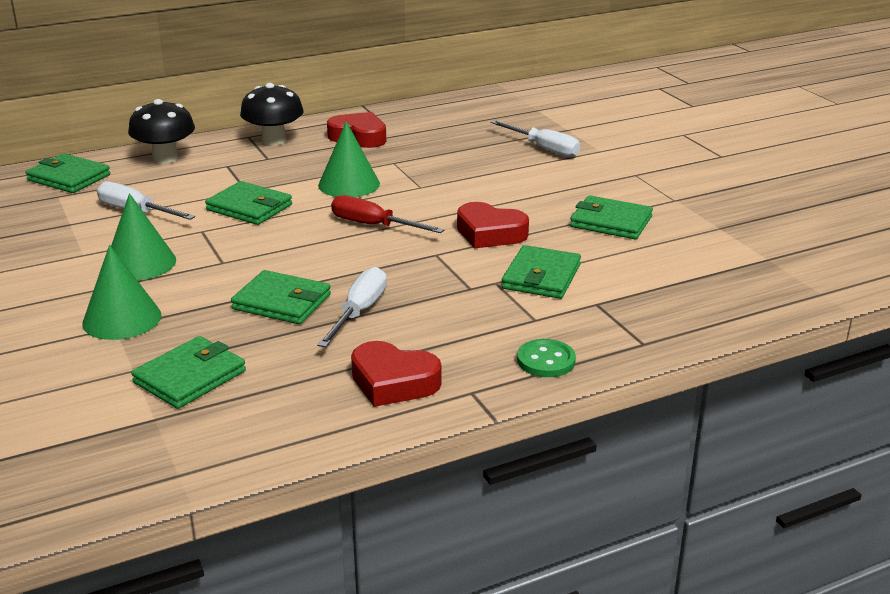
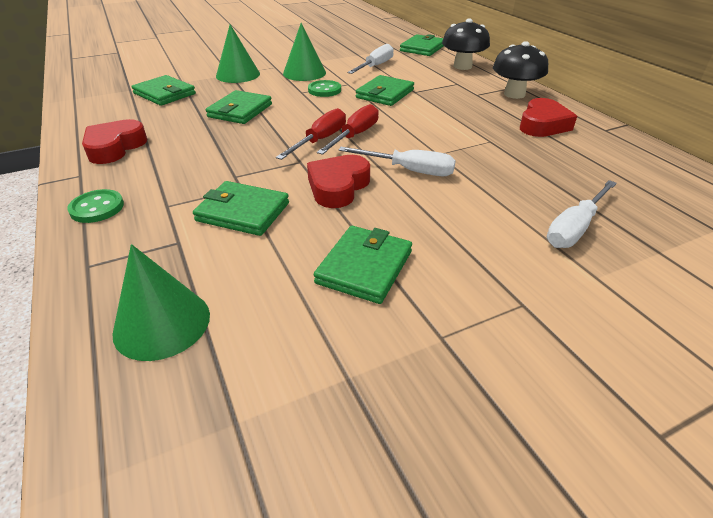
camera: 90 degrees right, 10 degrees up
(221, 246) = (324, 90): none -> green button
(349, 184) = (434, 124): green cone -> green cone (162, 323)
(359, 312) = (215, 134): white screwdriver -> white screwdriver (409, 170)
(384, 244) = (320, 140): none -> red screwdriver

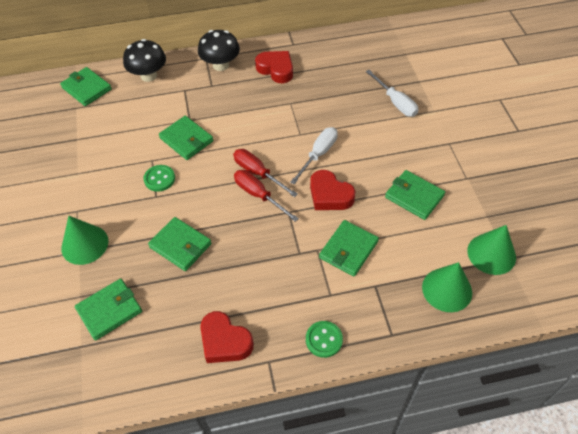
camera: 75 degrees left, 15 degrees up
(304, 73) = (108, 188): green cone -> green cone (491, 254)
(375, 66) = (117, 132): white screwdriver -> none

